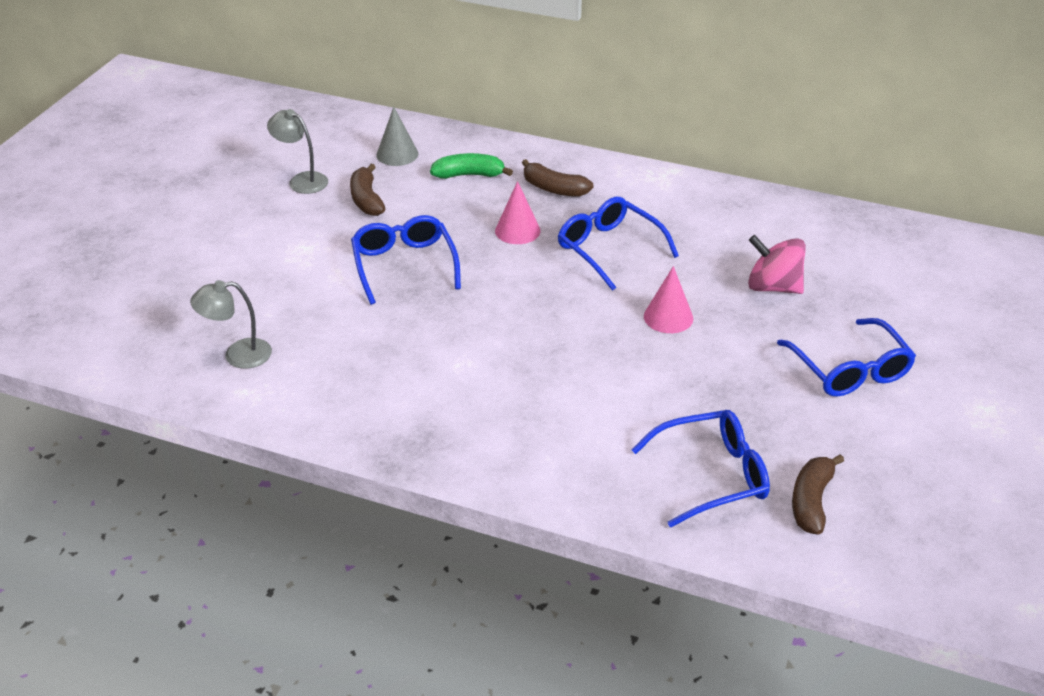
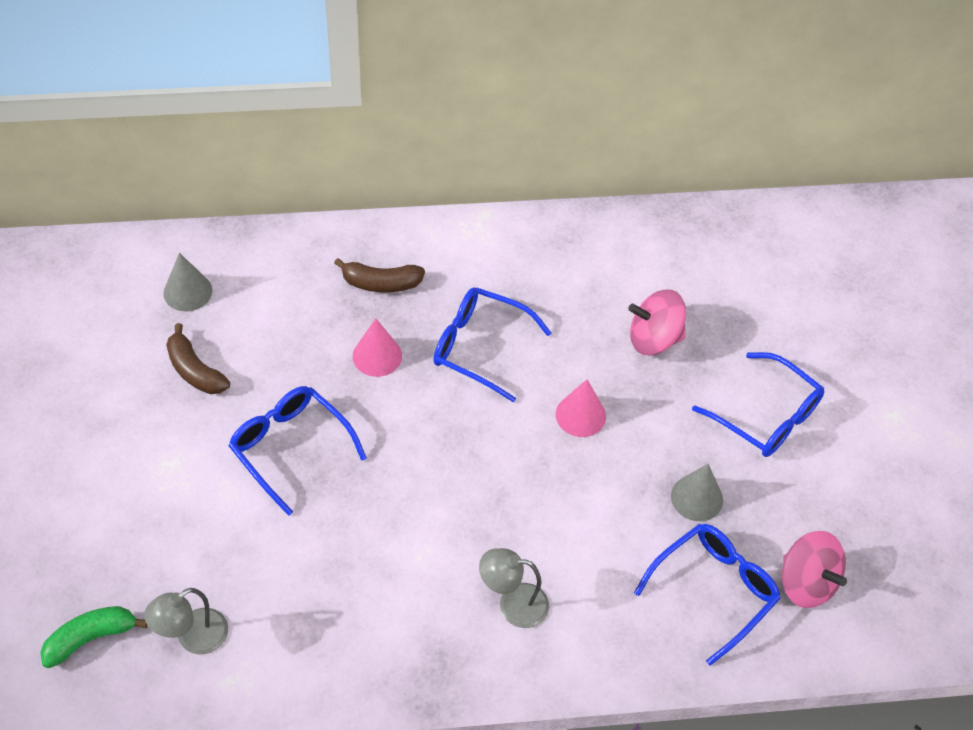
camera: 30 degrees left, 15 degrees up
(302, 180) = (105, 368): grey lamp -> grey lamp (513, 604)
(469, 175) = (283, 295): green banana -> green banana (91, 638)
(740, 405) = (697, 498): none -> grey cone
(811, 501) = (806, 583): brown banana -> pink spinning top

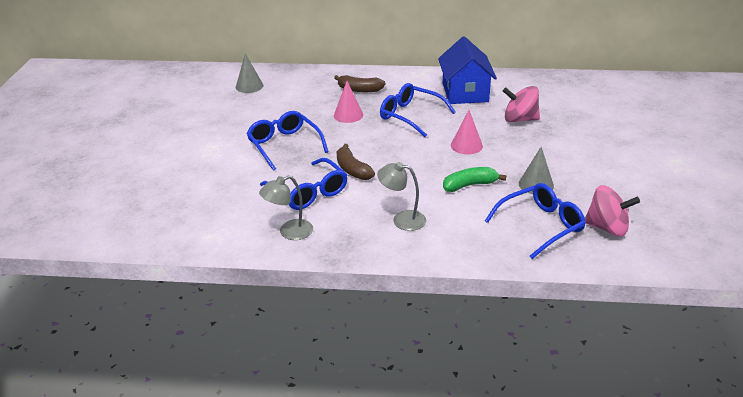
camera: 15 degrees right, 20 degrees down
(91, 638) = (134, 210): green banana -> green banana (470, 185)
(193, 638) = (195, 215): grey lamp -> grey lamp (289, 232)
(195, 370) = (241, 113): brown banana -> brown banana (352, 170)
(557, 274) = (465, 92): none -> blue house
(767, 416) = (589, 154): blue glasses -> blue glasses (308, 192)
(806, 583) = (607, 228): pink spinning top -> pink spinning top turned 45 degrees counterclockwise

